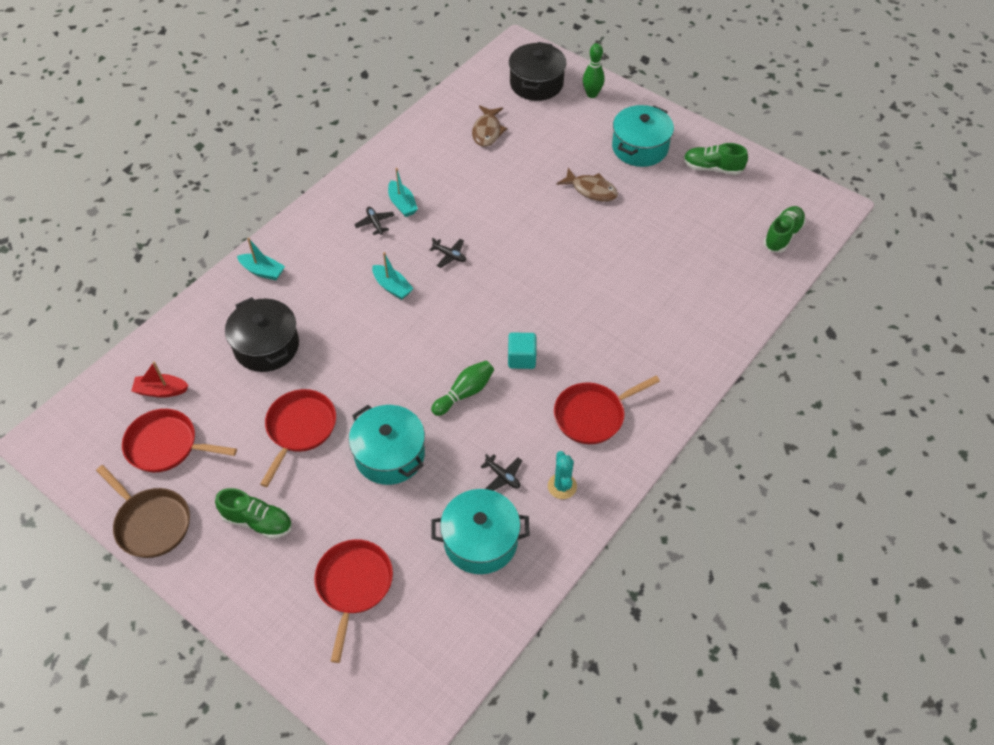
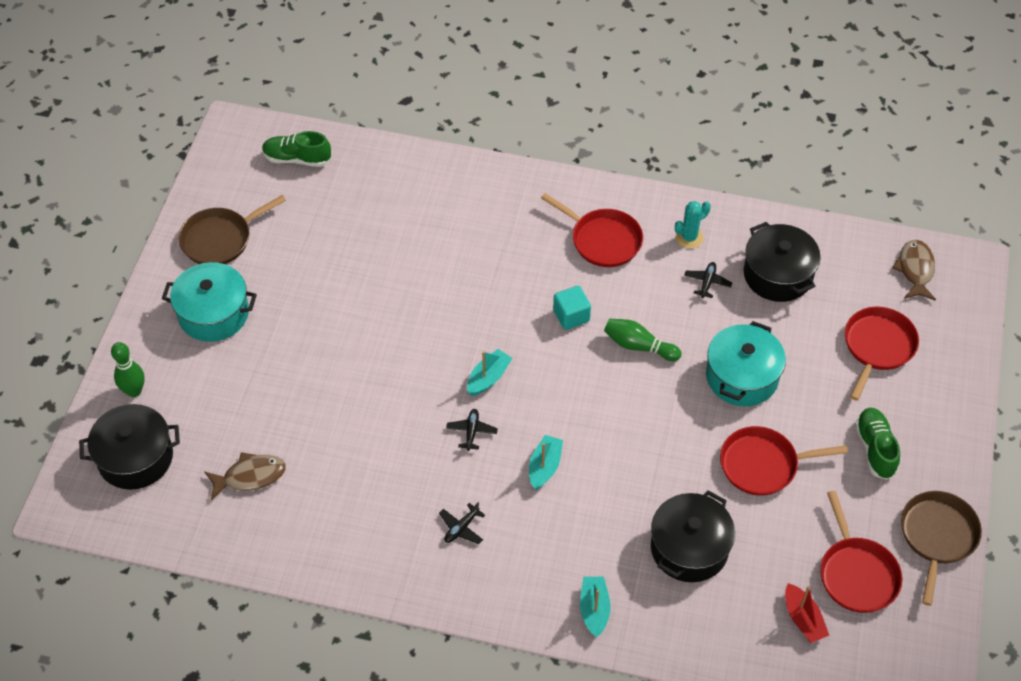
camera: 115 degrees left, 0 degrees up
(353, 585) = (877, 346): red pan -> red pan turned 135 degrees clockwise
(402, 204) = (417, 513): turquoise boat -> turquoise boat (488, 378)
(480, 541) = (778, 275): turquoise pot -> black pot
(591, 190) = (305, 337): brown fish -> brown fish (915, 270)
(712, 168) = (220, 239): green shoe -> brown pan

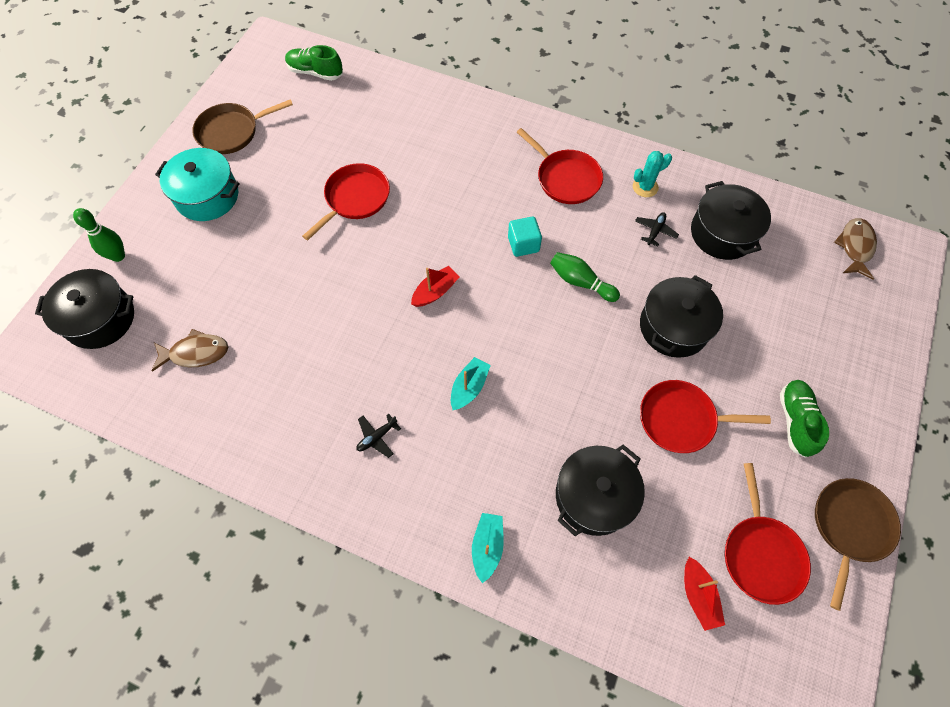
camera: 10 degrees right, 10 degrees up
(471, 432) = (408, 341): black plane -> none
(488, 378) = (435, 291): turquoise boat -> red boat
(742, 377) = (673, 327): turquoise pot -> black pot
(877, 346) = (810, 316): red pan -> red pan (355, 198)

